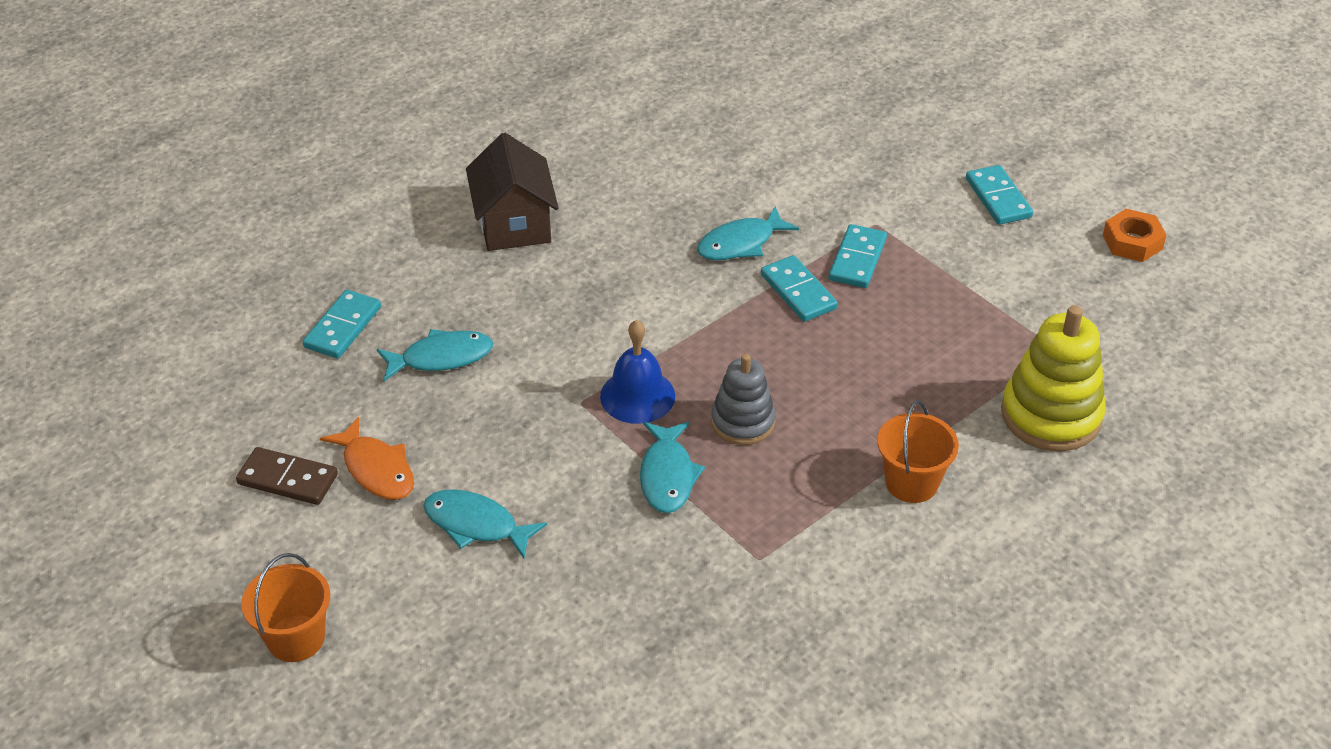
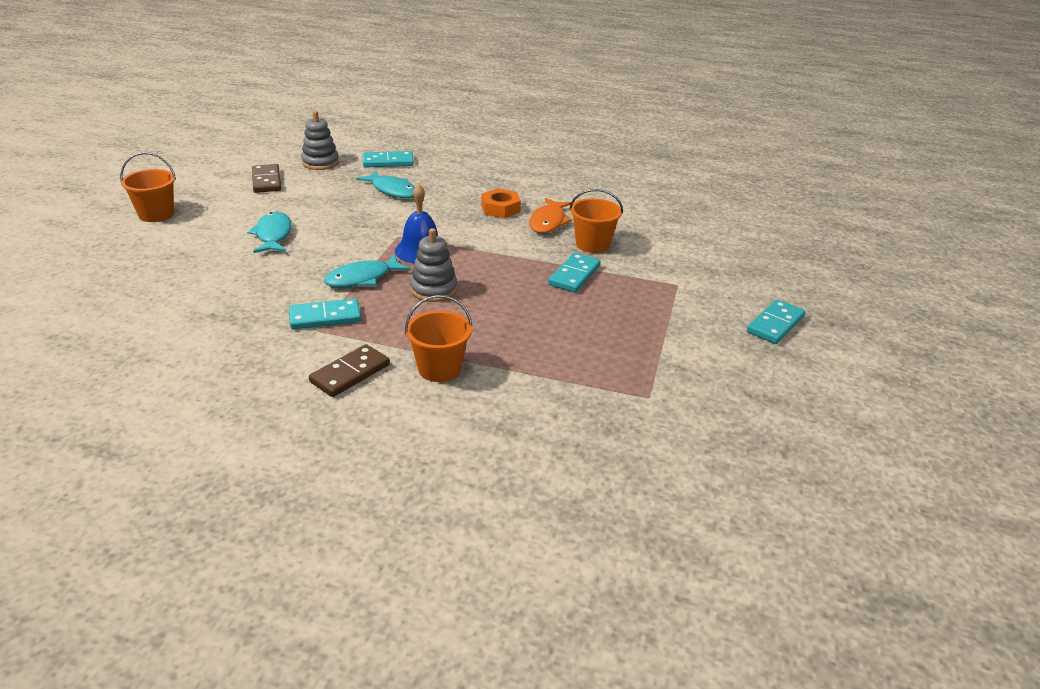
camera: 55 degrees right, 10 degrees down
(276, 399) = (320, 163): none -> grey stacking toy
(376, 469) = (292, 198): orange fish -> orange fish (548, 222)
(514, 224) = (519, 178): brown house -> none
(741, 243) = (592, 244): turquoise fish -> orange bucket
(857, 259) = (633, 287): turquoise domino -> turquoise domino (325, 317)
(872, 560) = (350, 373): none -> brown domino
(1051, 415) = (573, 413): yellow stacking toy -> none
(1132, 242) = (819, 400): orange nut -> orange nut (500, 209)

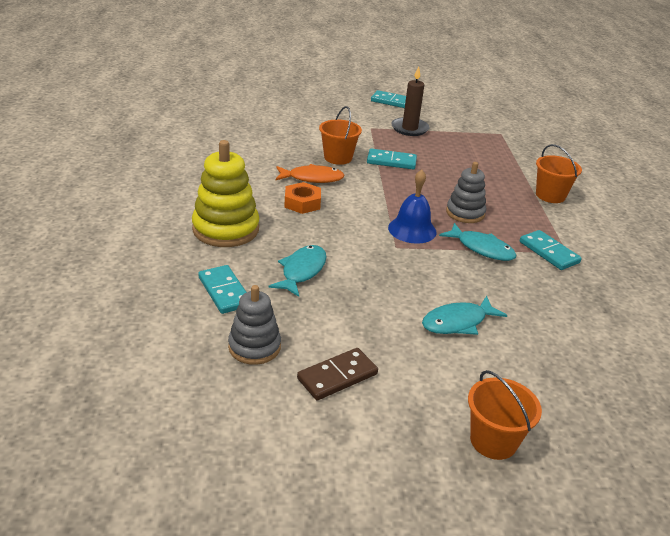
camera: 110 degrees left, 0 degrees up
(350, 373) = (592, 226): brown domino -> none
(472, 172) = (226, 229): none -> yellow stacking toy
(672, 313) = (409, 128): none -> brown candle

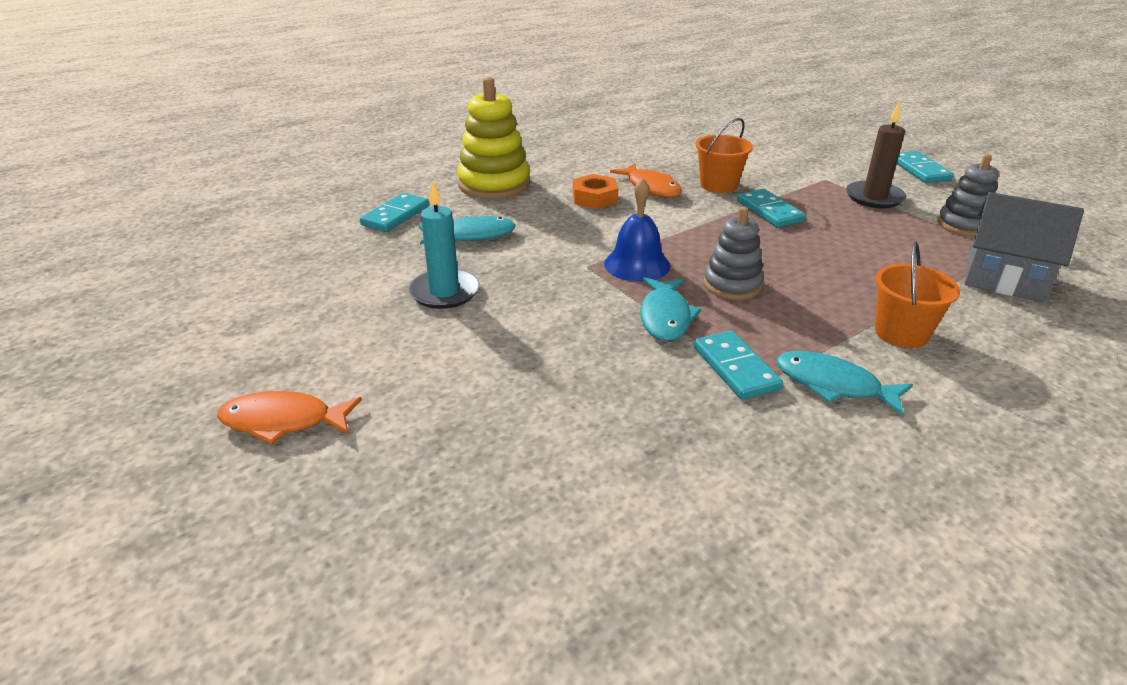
camera: 60 degrees right, 0 degrees up
(254, 347) = (327, 253): grey stacking toy -> grey stacking toy (964, 225)
(337, 376) = (319, 302): brown domino -> none
(377, 313) = (444, 292): none -> turquoise candle
(458, 322) = (482, 342): turquoise fish -> turquoise fish (833, 385)
(493, 441) = (283, 421): orange bucket -> orange fish
(524, 147) = (1004, 279): none -> grey house
(548, 252) = (735, 368): turquoise domino -> turquoise domino turned 45 degrees counterclockwise

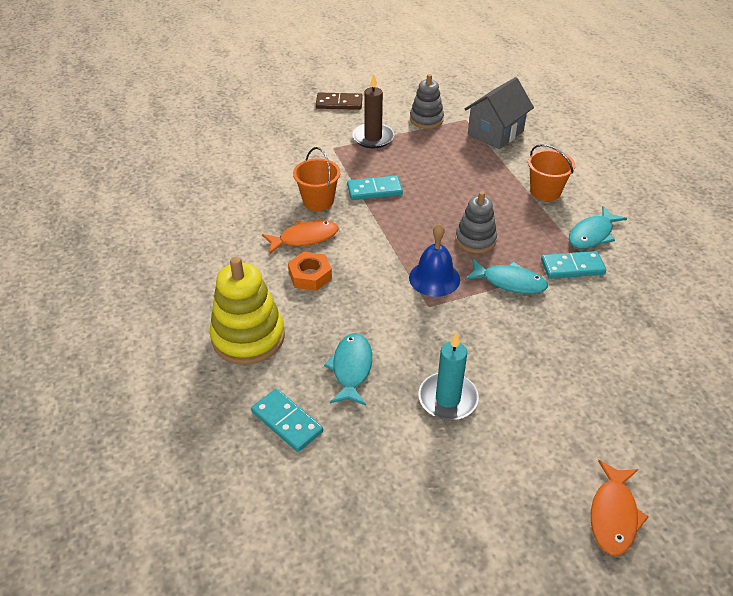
camera: 75 degrees left, 10 degrees up
(920, 170) = (339, 103): turquoise domino -> brown domino

